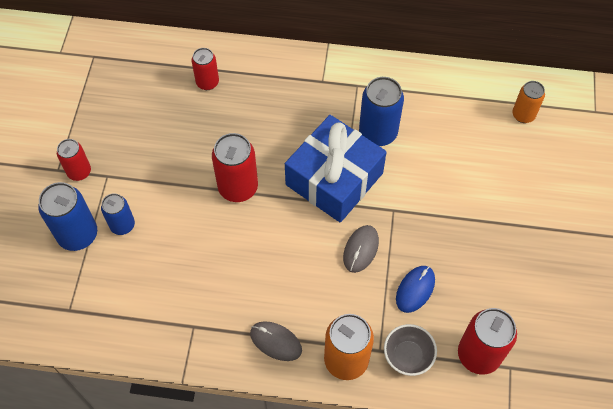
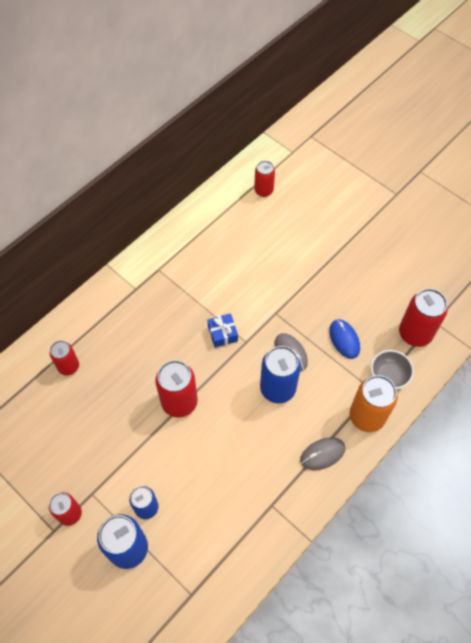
camera: 55 degrees left, 0 degrees up
(334, 179) = (222, 333): blue gift -> blue gift, size x0.40
(378, 133) = (208, 282): blue can -> blue can (277, 388)
(523, 115) = (263, 190): orange can -> red can

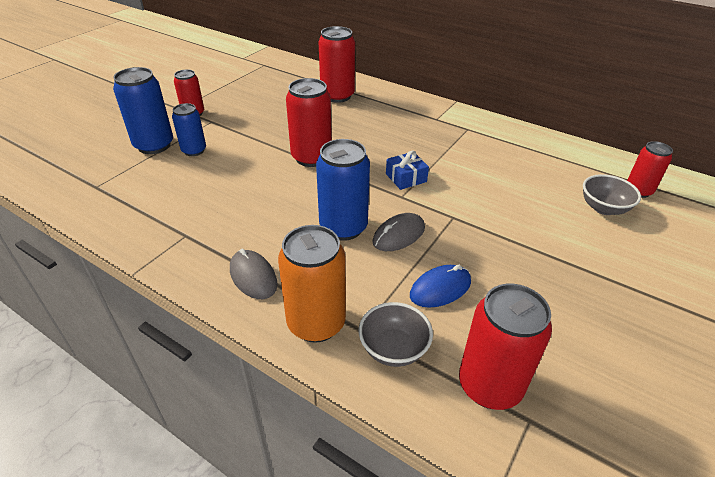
camera: 80 degrees right, 20 degrees down
(68, 366) = (337, 96): red can -> red can, size x1.61
(279, 219) = (603, 208): none -> grey bowl

